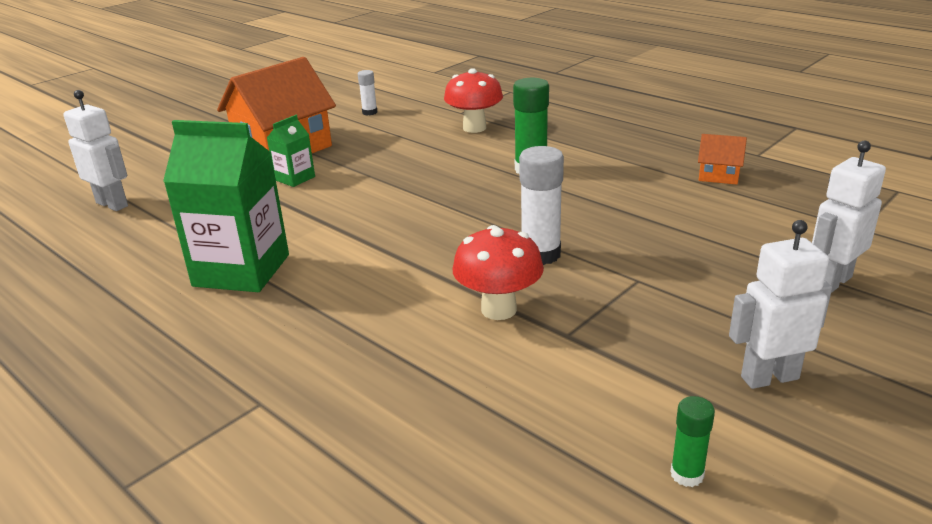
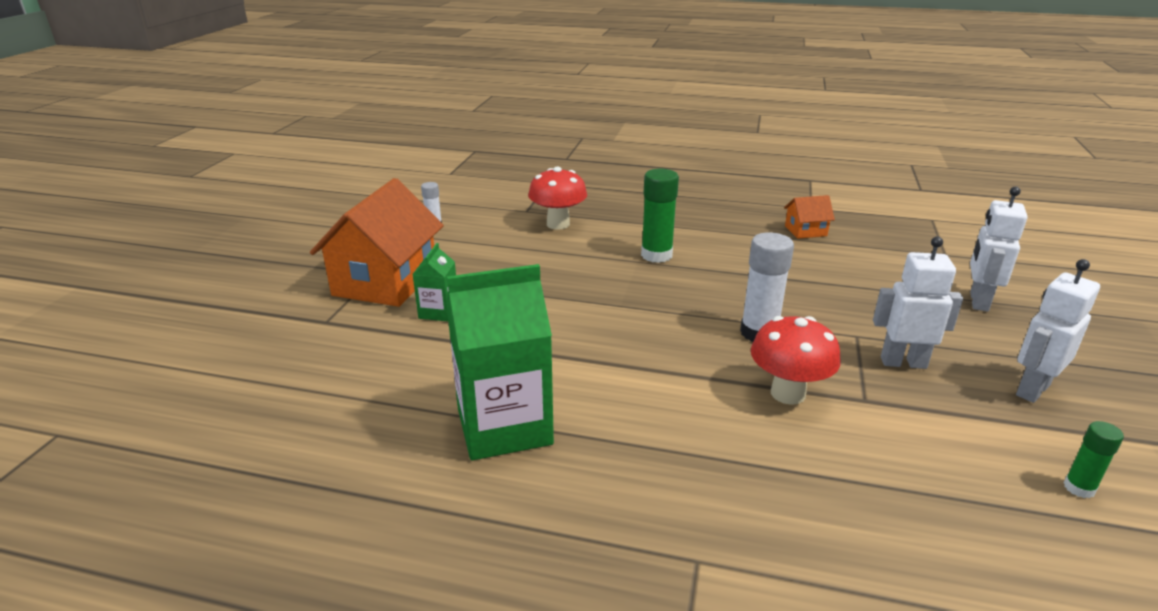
camera: 30 degrees left, 0 degrees up
(112, 204) = (250, 392): white robot -> white robot (903, 362)

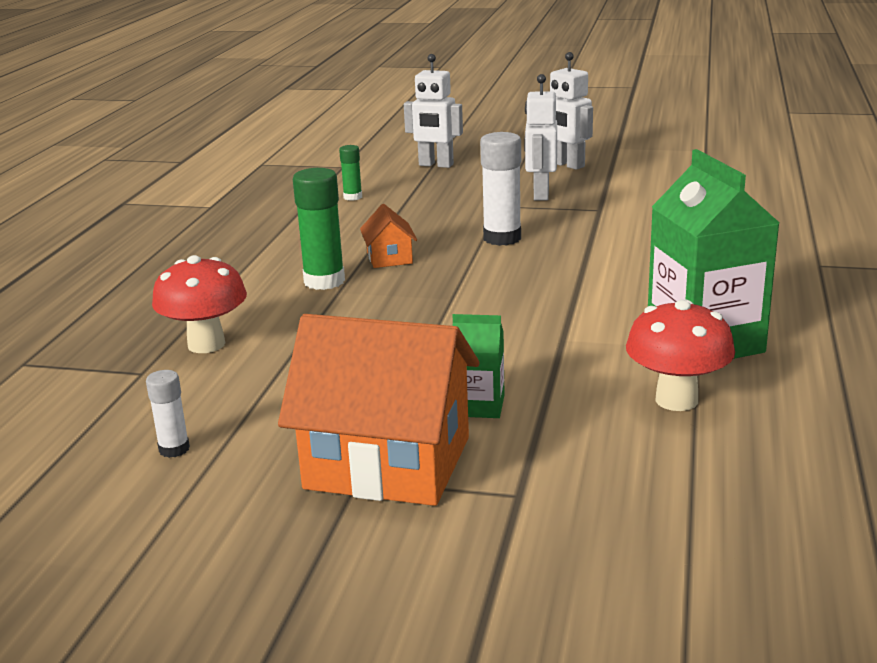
camera: 90 degrees left, 5 degrees down
(788, 393) = (600, 232): red mushroom -> red mushroom (676, 400)
(805, 231) = (275, 211): orange house -> orange house (389, 258)
(1079, 488) = (675, 167): green glue stick -> green glue stick (353, 197)

